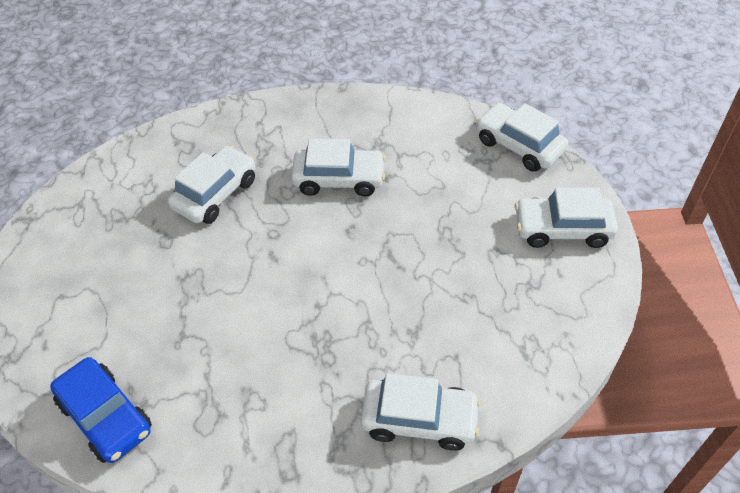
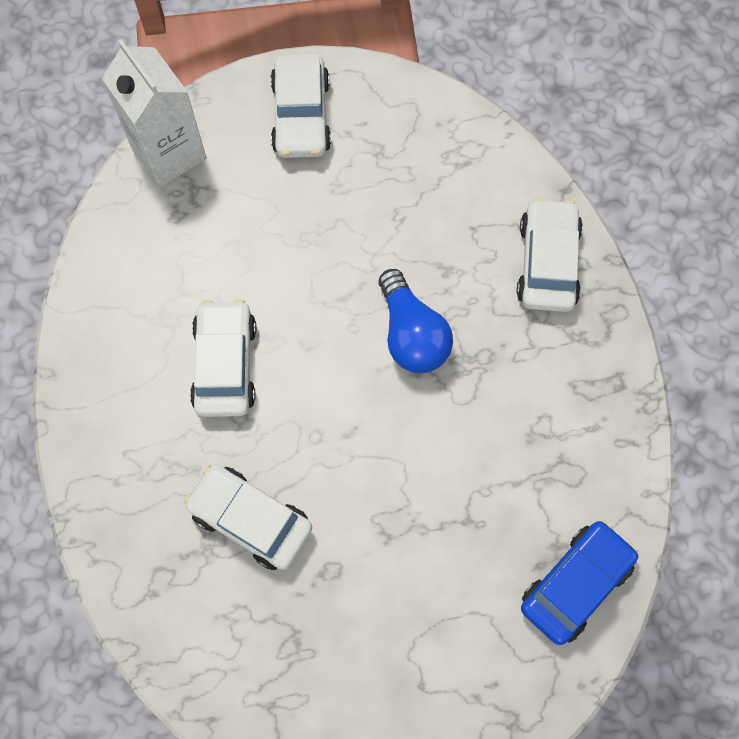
camera: 95 degrees left, 20 degrees up
(353, 302) = (412, 334): none -> blue light bulb
(519, 145) = (168, 152): white car -> white carton

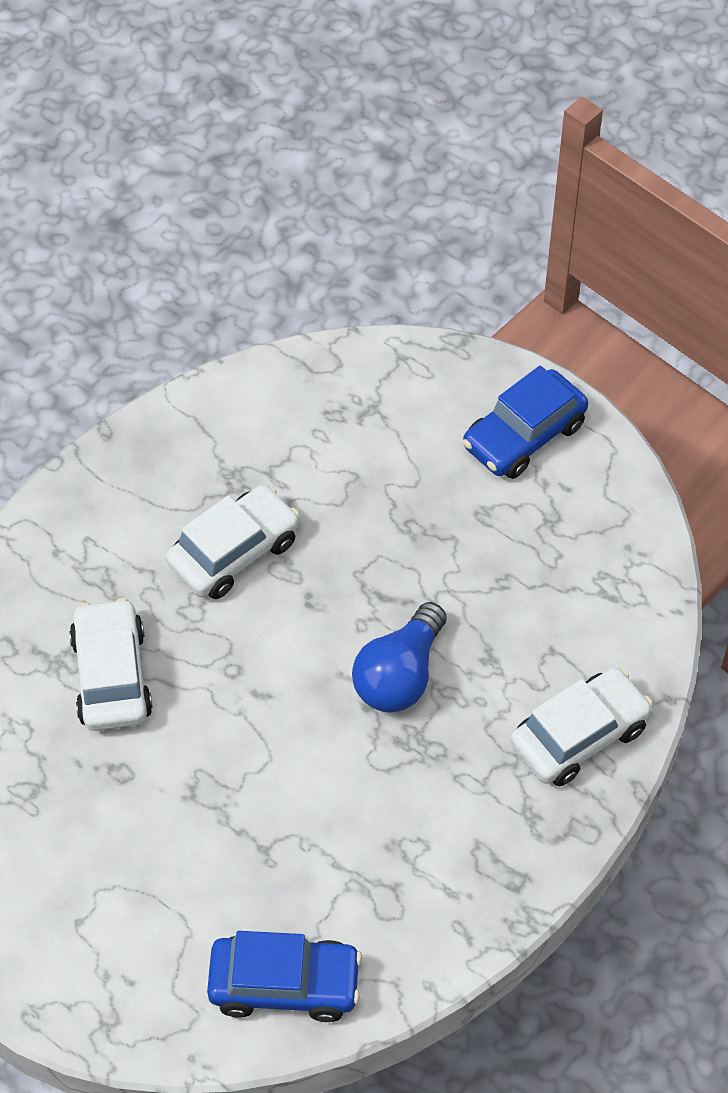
camera: 50 degrees right, 15 degrees down
(168, 152) = (387, 365): white carton -> none
(301, 116) = (523, 435): white car -> blue car

